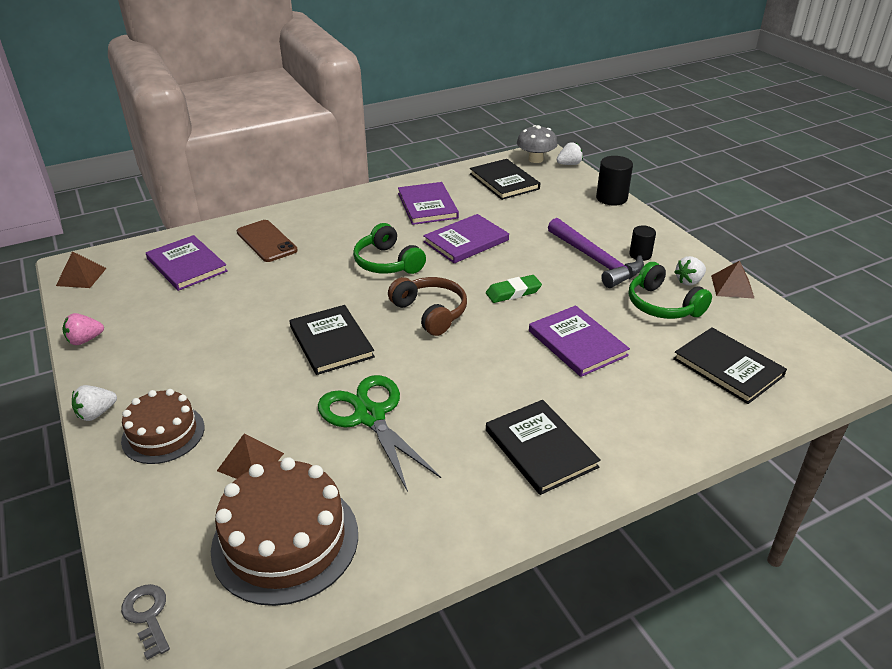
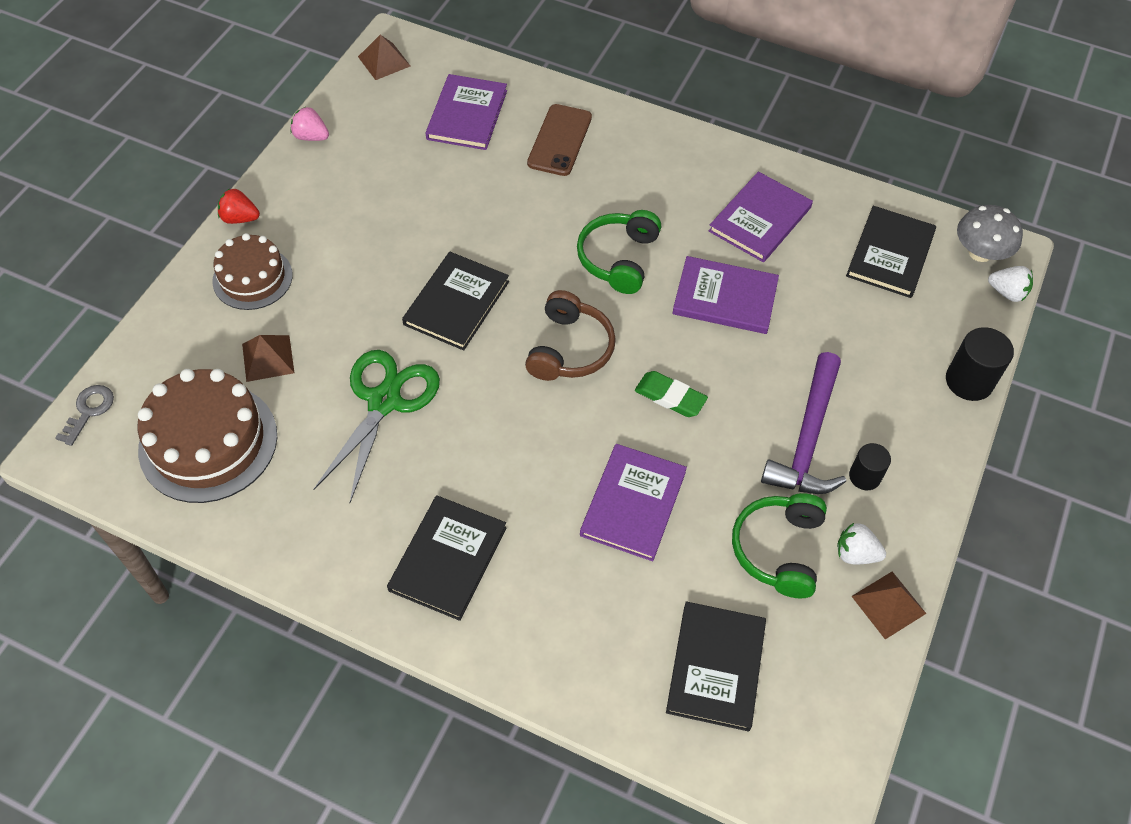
camera: 50 degrees right, 20 degrees up
(96, 413) = (240, 218): white strawberry -> red strawberry

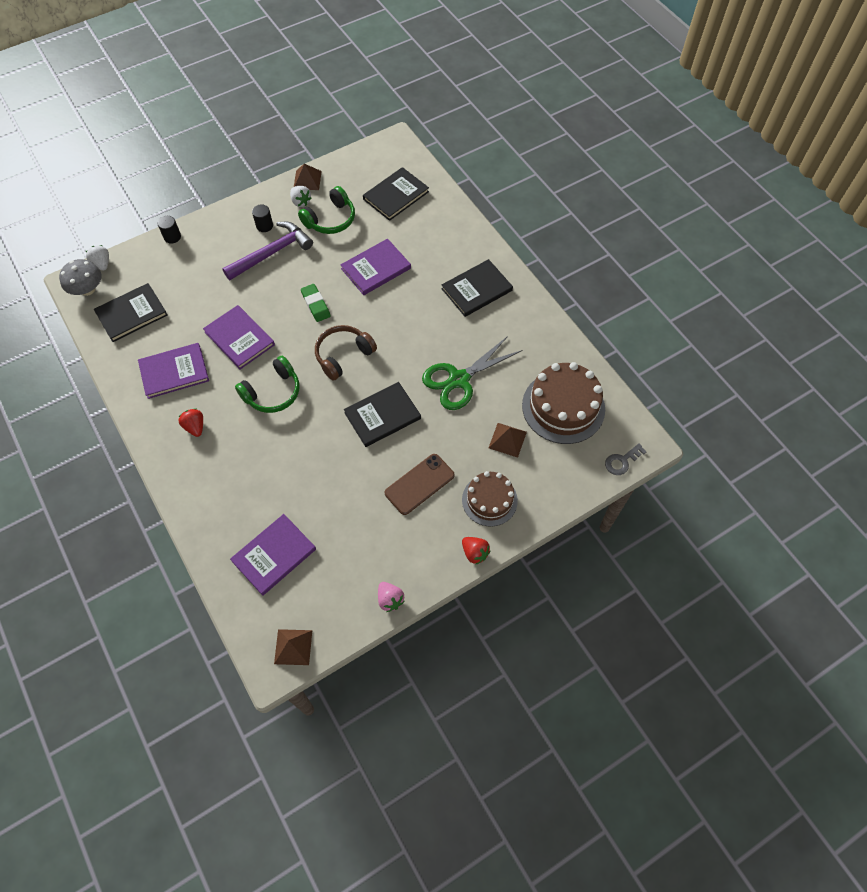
camera: 145 degrees left, 5 degrees up
(560, 140) = (233, 496): brown phone -> brown phone (419, 484)
(671, 179) = (195, 427): none -> red strawberry
(969, 381) = (172, 237): black cylinder -> black cylinder, size x0.63

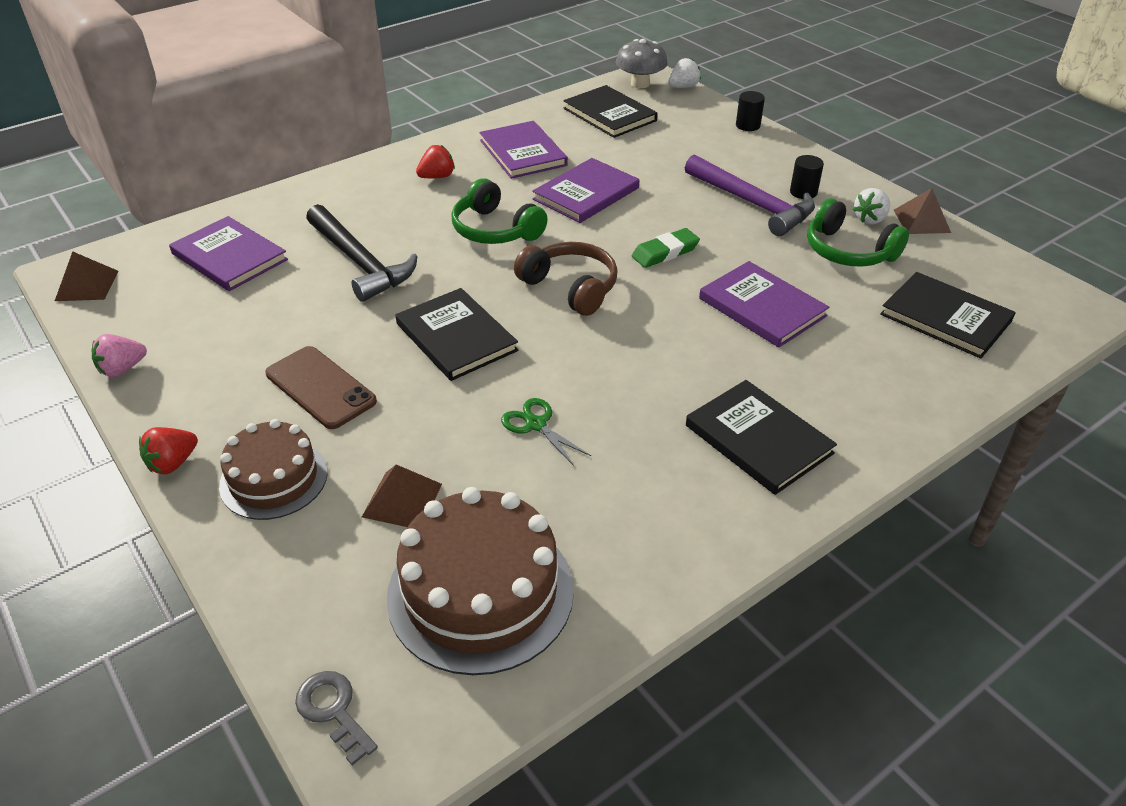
camera: 85 degrees right, 20 degrees down
(296, 471) = (360, 262): none -> black hammer
(459, 380) = (536, 424): green scissors -> green scissors, size x0.50

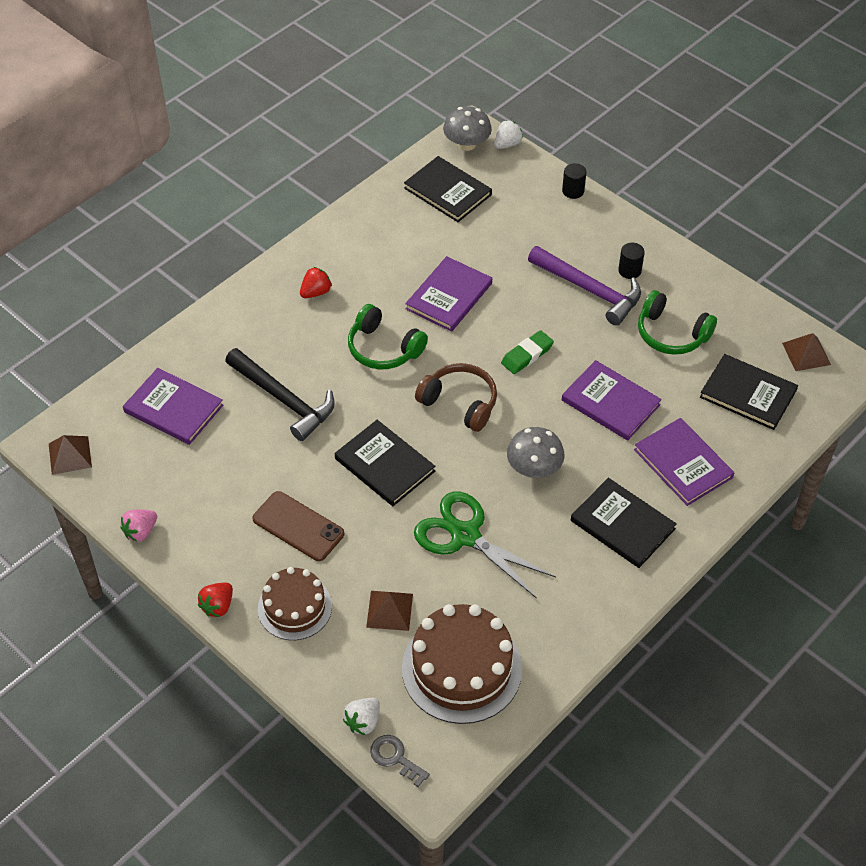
camera: 10 degrees left, 10 degrees up
(522, 153) = (382, 252): purple book -> purple book (683, 463)
(536, 424) = (465, 535): green scissors -> green scissors, size x2.00
(648, 362) = (534, 468): none -> grey mushroom
(870, 219) = (686, 295): white strawberry -> white strawberry (363, 722)
(921, 221) = (727, 292): brown pyramid -> brown pyramid (806, 353)

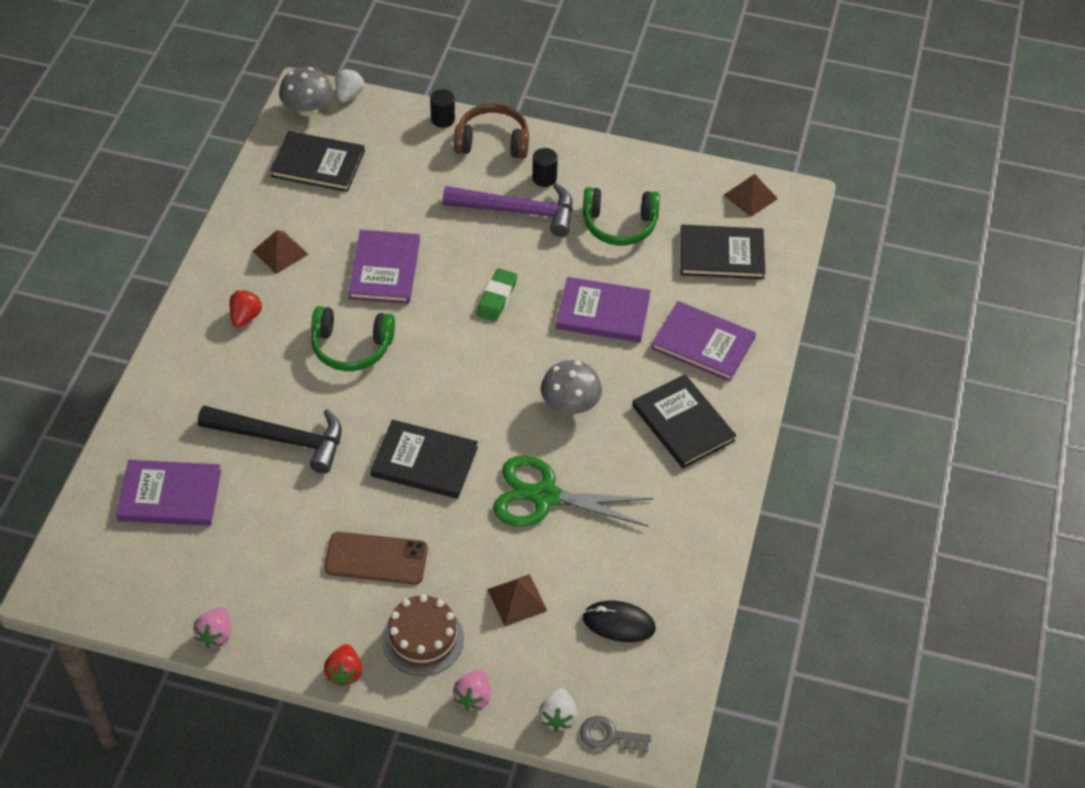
camera: 30 degrees left, 0 degrees up
(70, 455) = (87, 590): brown pyramid -> brown pyramid (280, 252)
(305, 673) = (473, 697): none -> pink strawberry
(460, 403) = (460, 371): brown headphones -> brown headphones (492, 142)
(461, 668) = (619, 623): brown cake -> black mouse
(622, 524) = (683, 423): black book -> black book turned 45 degrees clockwise

